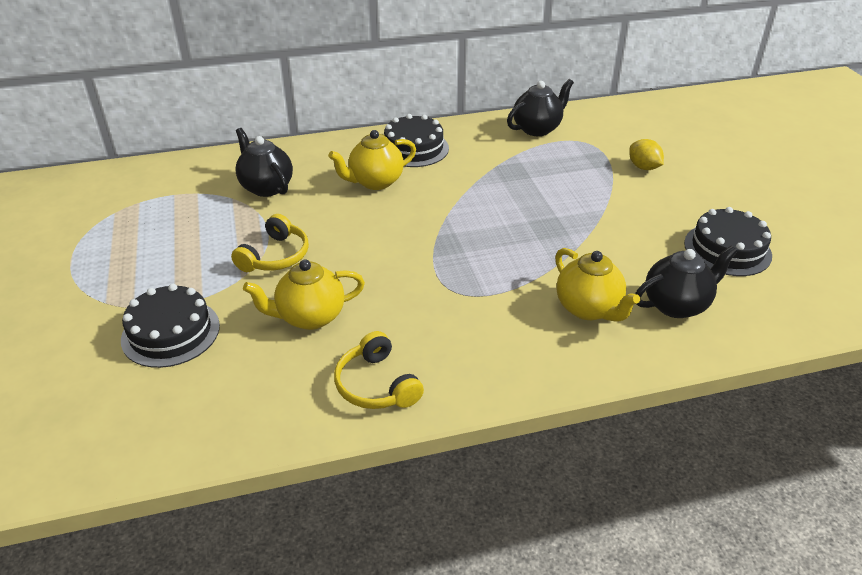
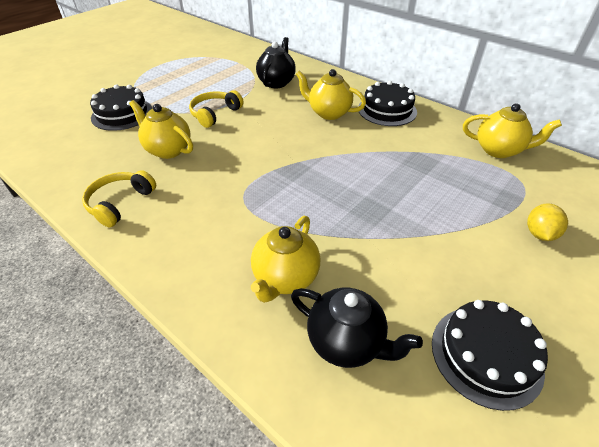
camera: 55 degrees right, 5 degrees up
(275, 256) = (215, 114): yellow headphones -> yellow headphones turned 135 degrees clockwise
(537, 129) = (499, 150): black teapot -> yellow teapot

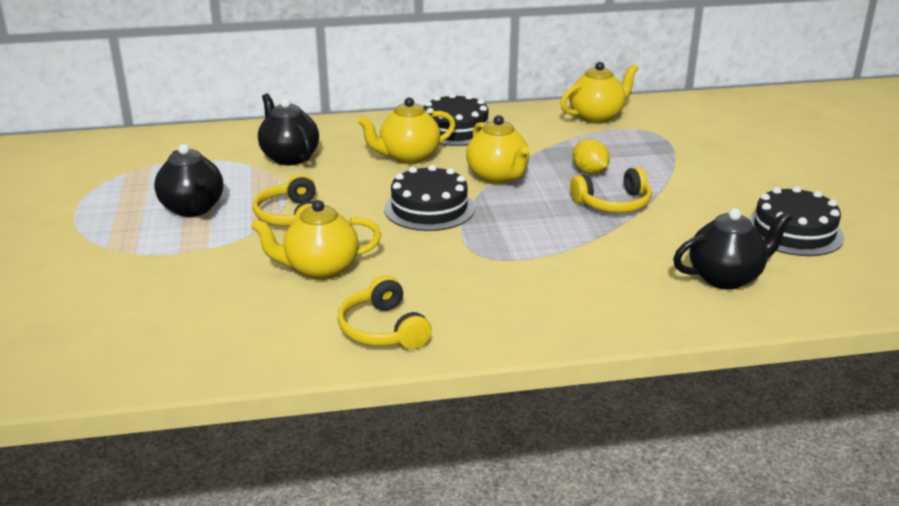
camera: 50 degrees left, 15 degrees down
(122, 114) = (171, 275): black cake -> black cake (429, 208)
(192, 87) = (193, 209): none -> black teapot
(285, 278) = (626, 276): yellow teapot -> yellow teapot (498, 177)
(384, 219) = (613, 204): none -> yellow headphones
(539, 234) = (711, 155): yellow lemon -> yellow lemon (589, 172)

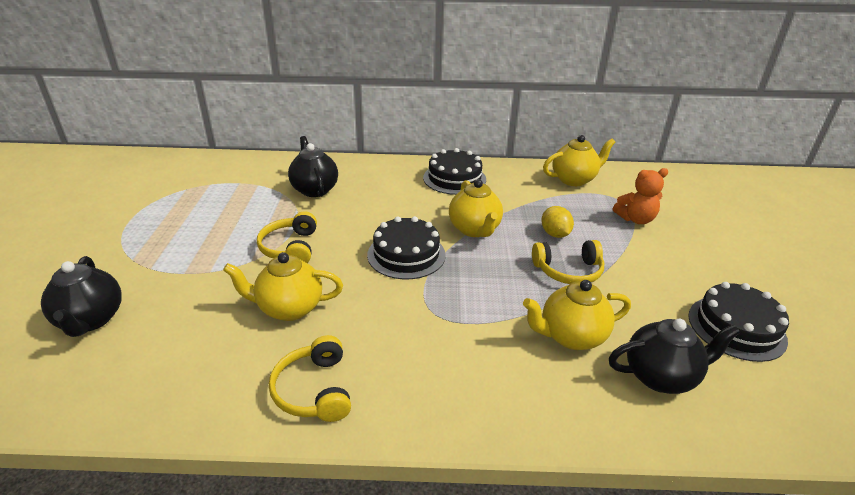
camera: 10 degrees right, 5 degrees up
(193, 209) = (218, 230): black teapot -> black teapot (91, 320)
(408, 157) = (407, 200): yellow teapot -> yellow teapot (571, 336)
(675, 149) = (635, 219): none -> orange teddy bear

